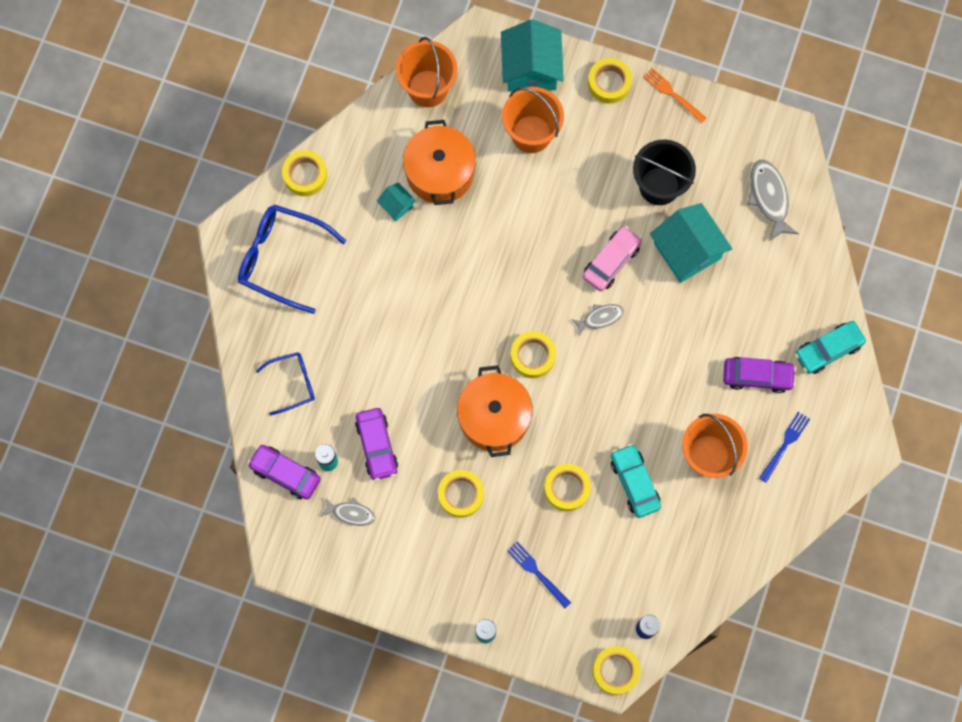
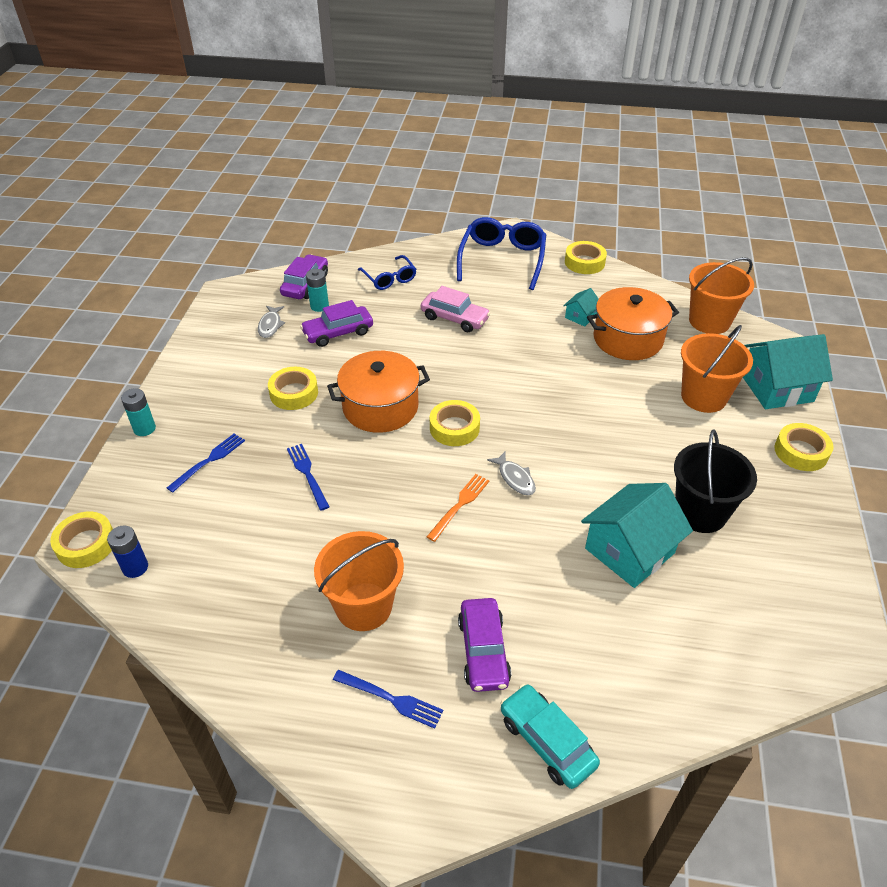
camera: 80 degrees right, 30 degrees down
(567, 488) = (307, 474): yellow tape -> blue fork
(611, 261) = (586, 480): pink car -> pink car (454, 318)
(634, 482) = (319, 534): turquoise car -> none
(672, 94) = (824, 511): orange fork -> orange fork (460, 505)
(769, 198) = (743, 634): grey fish -> none

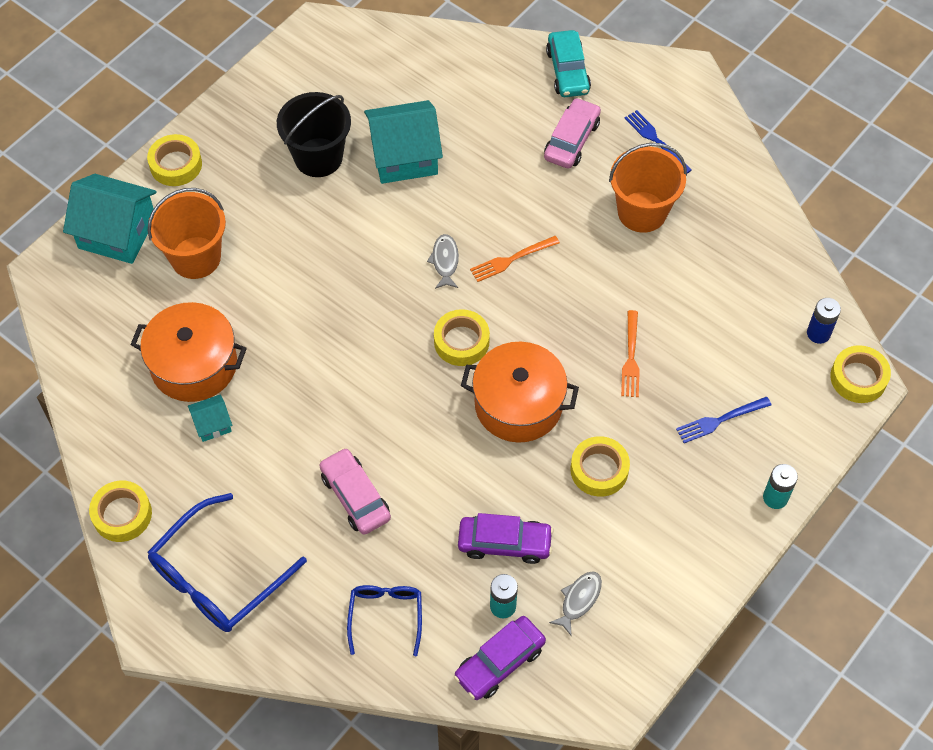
camera: 150 degrees left, 15 degrees up
(307, 474) = (631, 358): blue fork -> orange fork
(483, 651) = (572, 140): purple car -> pink car
(709, 321) = (83, 344): orange bucket -> none

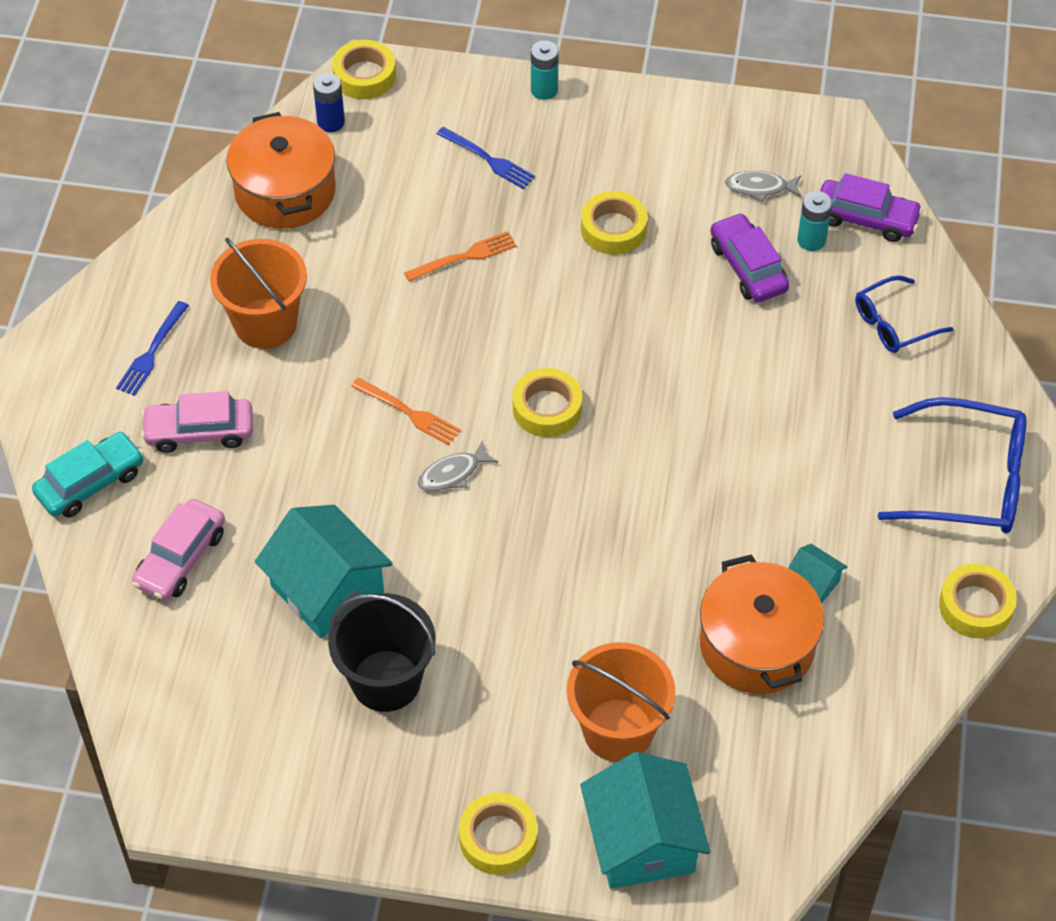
camera: 120 degrees left, 5 degrees down
(355, 496) = (794, 410): pink car -> pink car (180, 558)
(518, 404) = (587, 324): orange pot -> orange pot (285, 191)

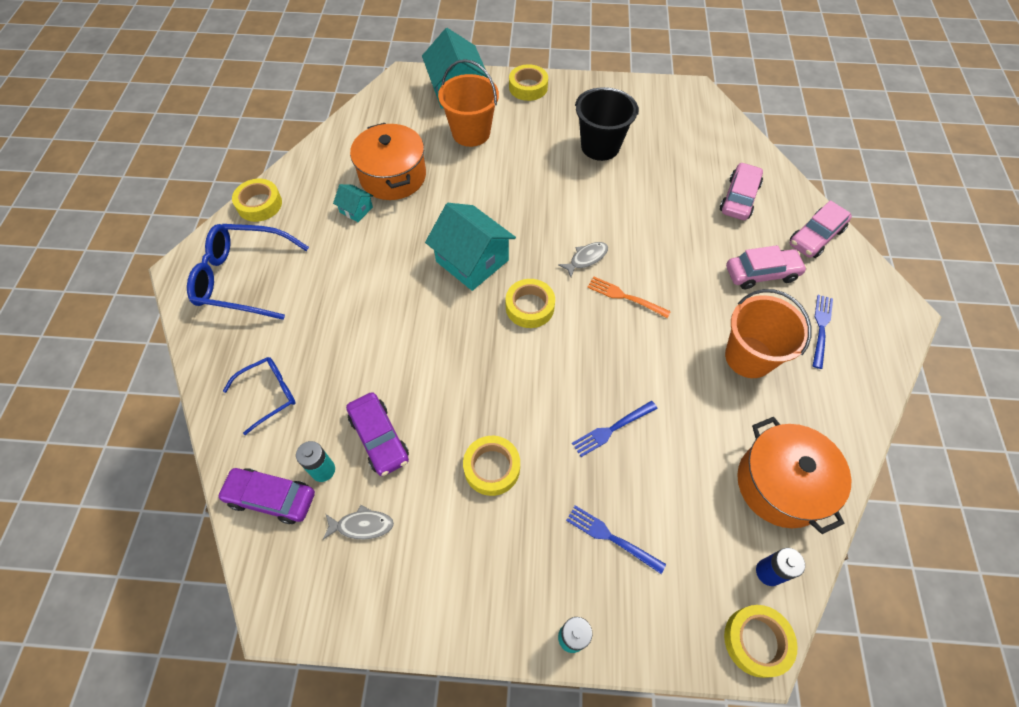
camera: 175 degrees right, 5 degrees up
(91, 483) = (815, 236): turquoise car -> pink car
(327, 589) = (646, 188): turquoise house -> turquoise house (472, 261)
(465, 256) = (612, 429): orange fork -> blue fork

